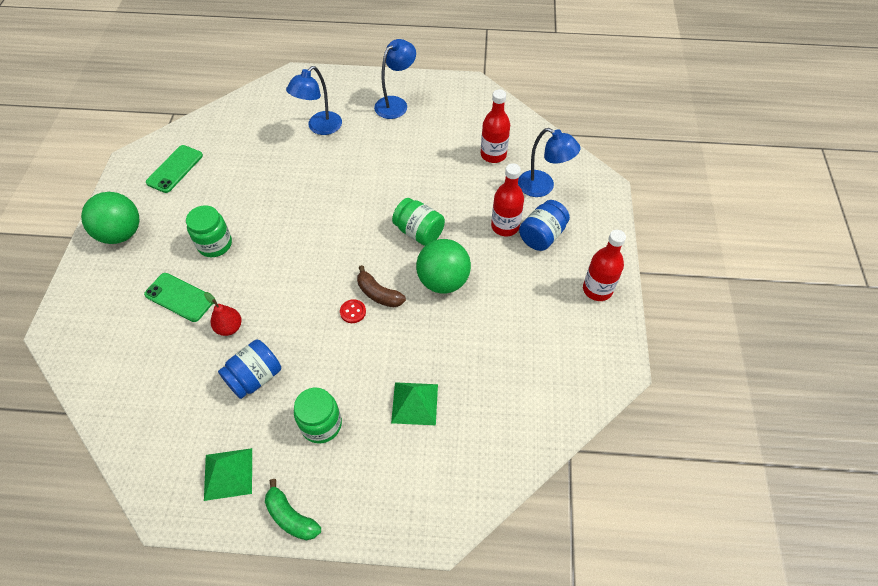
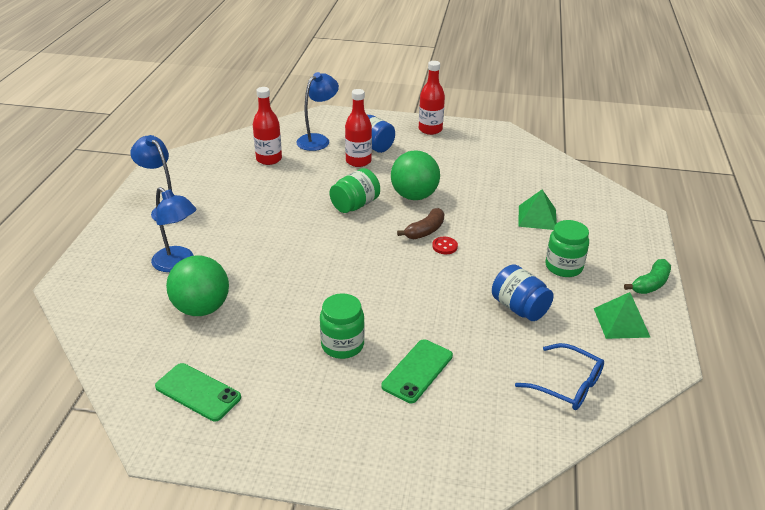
camera: 85 degrees left, 20 degrees down
(121, 233) = (304, 439): green ball -> green ball (201, 308)
(148, 412) = (567, 385): none -> blue glasses
(229, 327) = (460, 328): red pear -> none

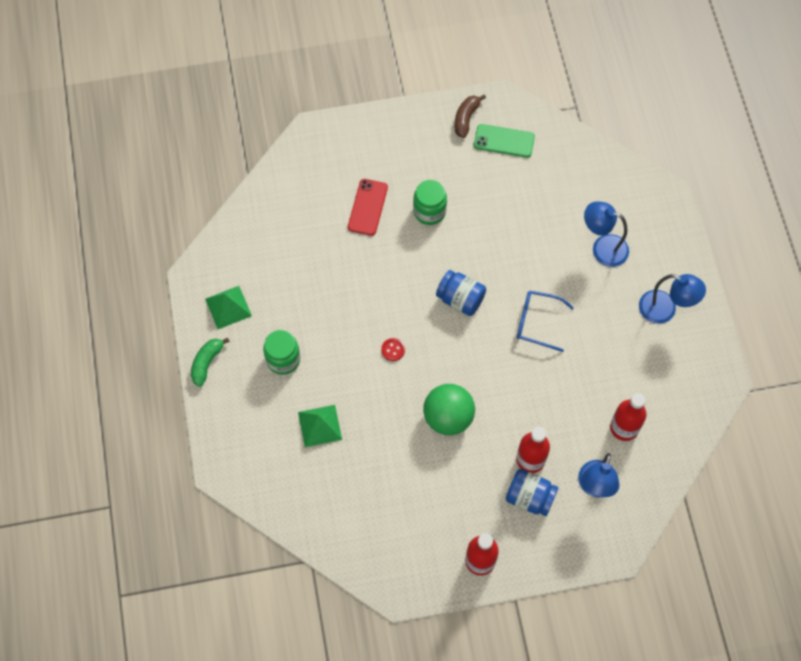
camera: 160 degrees right, 30 degrees up
(201, 308) = (551, 209): green ball -> none
(355, 205) = (498, 381): green jar -> none
(417, 371) = (368, 207): green phone -> red phone
(425, 231) = (417, 365): brown banana -> brown banana (466, 118)
(519, 308) = (310, 295): blue jar -> blue jar (460, 299)
(567, 385) = (261, 231): blue glasses -> blue glasses (537, 322)

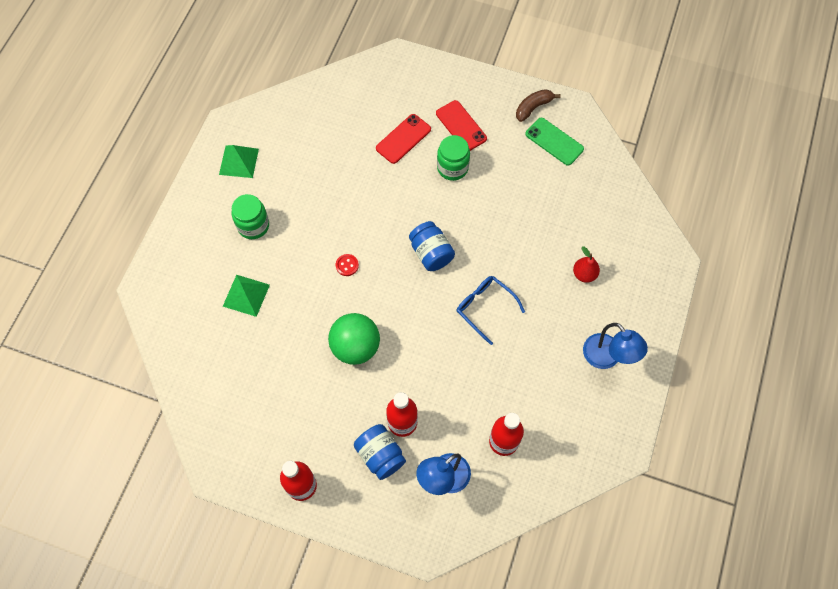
camera: 30 degrees right, 0 degrees up
(207, 363) = (192, 196): green banana -> none
(412, 168) = (461, 126): none -> red phone
(602, 248) = (584, 274): blue lamp -> red pear

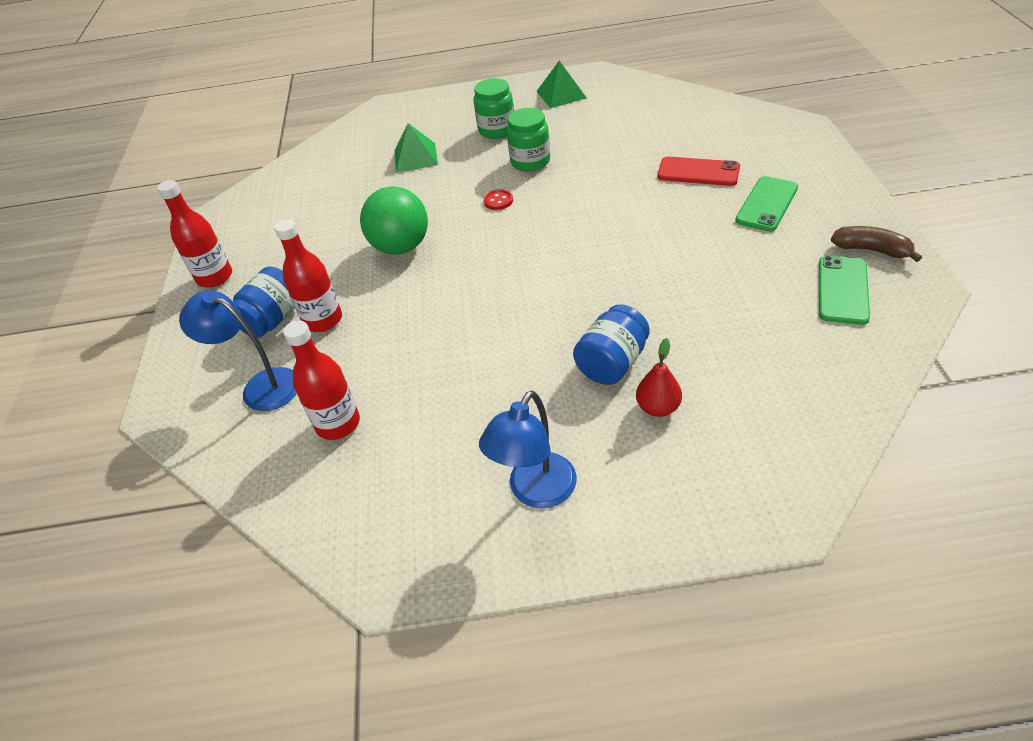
camera: 70 degrees right, 20 degrees down
(431, 253) = (565, 252): blue jar -> blue jar (612, 363)
(452, 168) = (700, 221): green jar -> green jar (530, 162)
(461, 126) = (766, 204): red phone -> green phone
(485, 308) = (524, 327): blue glasses -> none

